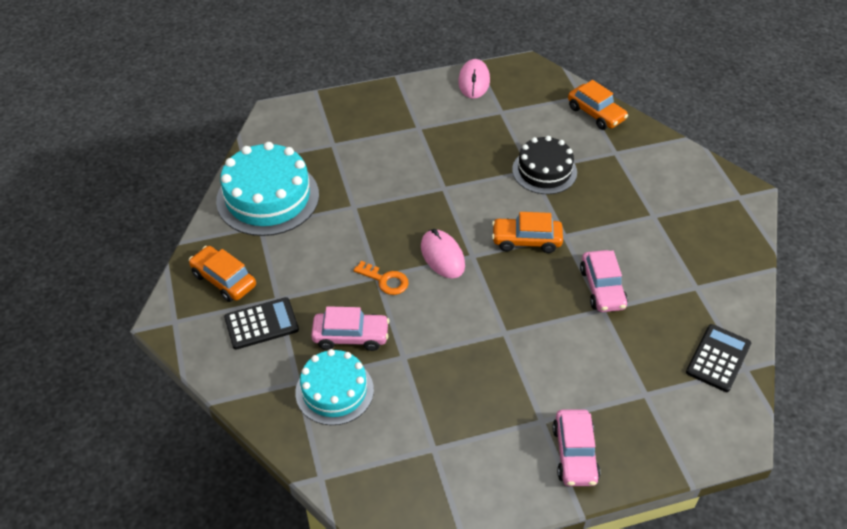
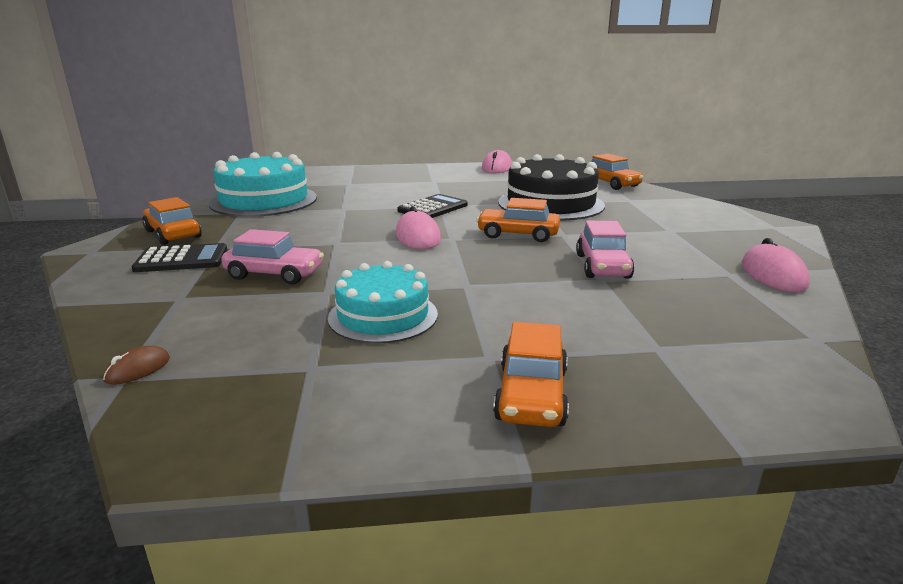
camera: 10 degrees right, 25 degrees down
(324, 468) = (138, 369): none -> brown mouse
(334, 391) = (218, 308): turquoise cake -> turquoise cake (383, 316)
(385, 280) = (344, 245): orange key -> none
(544, 171) = (550, 204): black cake -> black cake, size x1.54
(574, 454) = (531, 395): pink car -> orange car
(718, 358) = (770, 327): black calculator -> black calculator (433, 208)
(728, 284) = (773, 275): none -> pink mouse

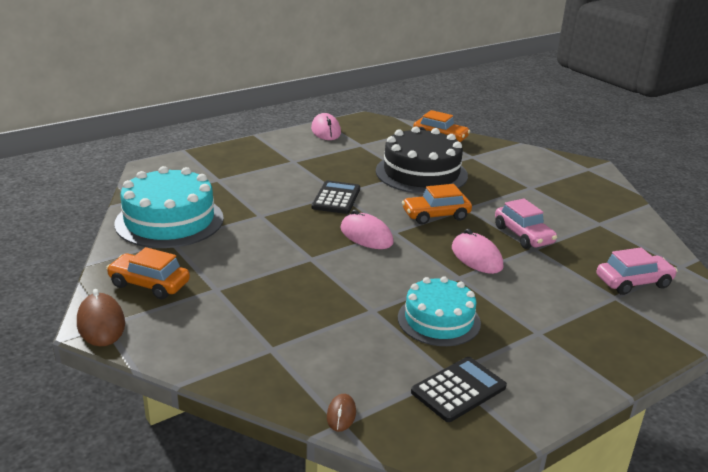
camera: 30 degrees left, 5 degrees up
(90, 250) = (101, 323): none -> brown mouse
(182, 259) = (208, 311): black calculator -> black calculator (458, 389)
(274, 274) = (309, 304): pink car -> pink car (633, 282)
(531, 395) = (586, 351): orange car -> none
(773, 275) = (623, 218): pink mouse -> pink mouse (476, 257)

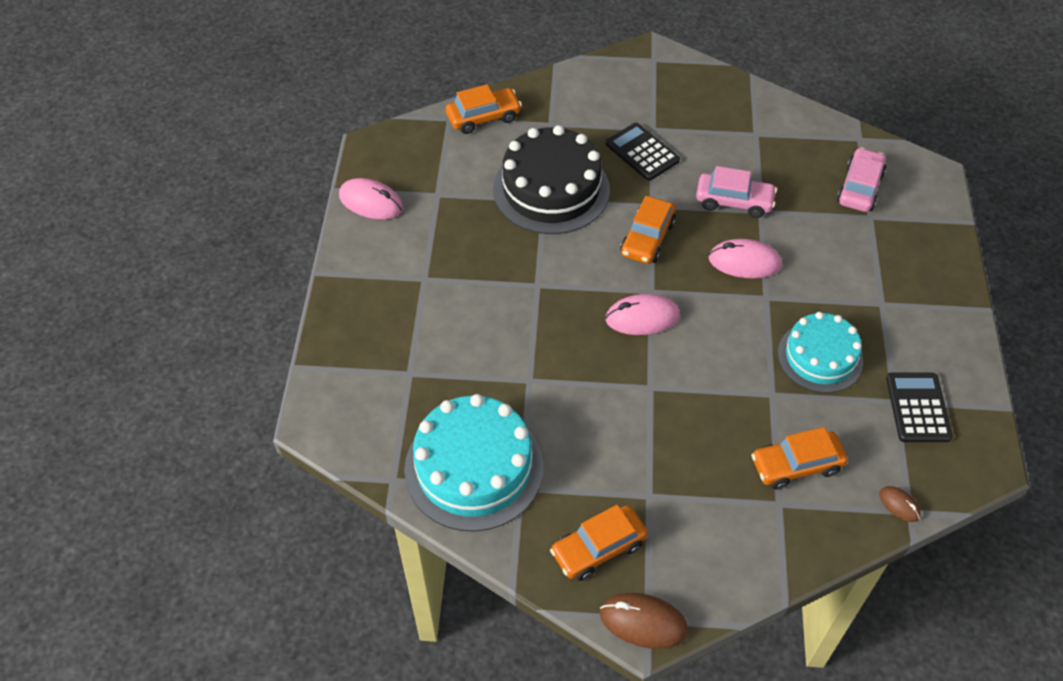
camera: 50 degrees left, 25 degrees up
(318, 344) = (796, 465): none -> orange car
(336, 198) = (545, 294): black calculator -> black calculator (642, 152)

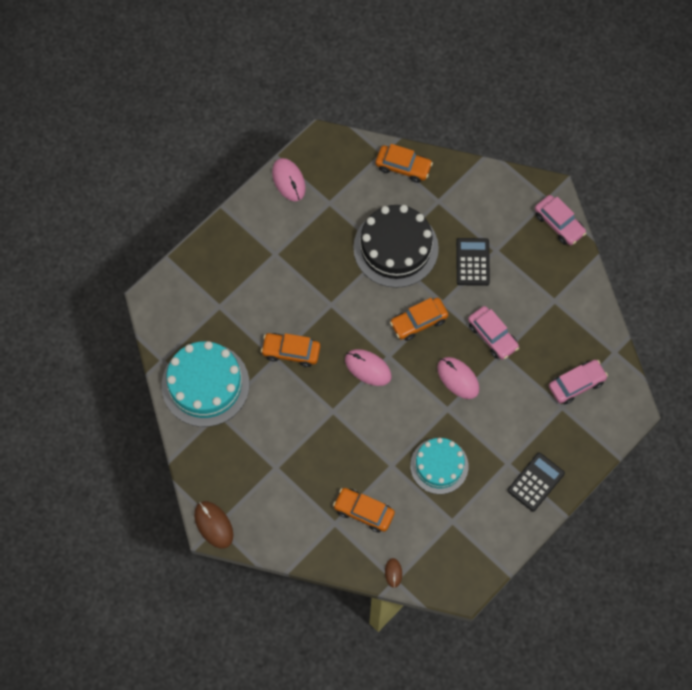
camera: 40 degrees right, 15 degrees up
(598, 548) = (226, 473): orange car -> orange car (291, 352)
(687, 71) = (559, 224): none -> pink car
(918, 408) = (460, 534): black calculator -> black calculator (535, 482)

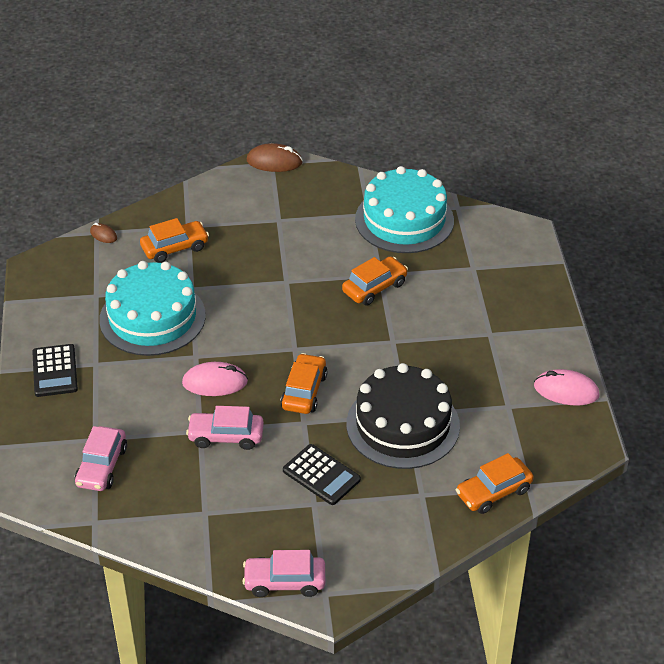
camera: 130 degrees right, 25 degrees down
(368, 368) = (299, 327): pink mouse -> none
(439, 466) = (152, 317): turquoise cake -> turquoise cake, size x1.54

